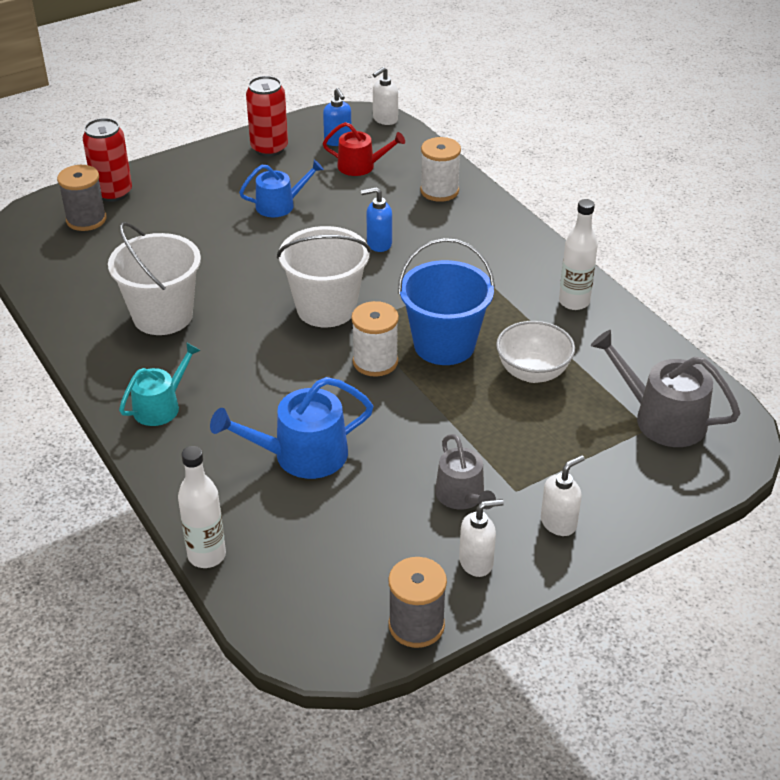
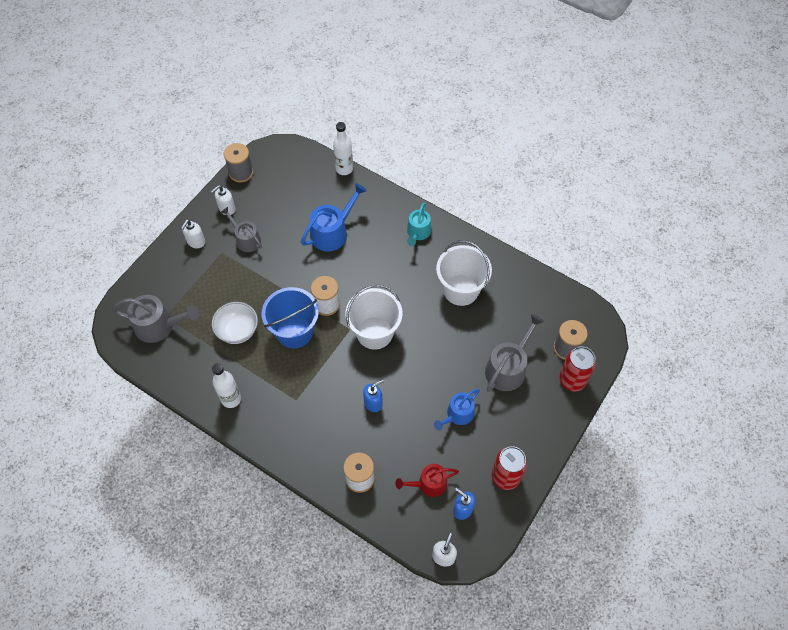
camera: 155 degrees right, 20 degrees up
(178, 224) = (508, 368): none -> grey watering can

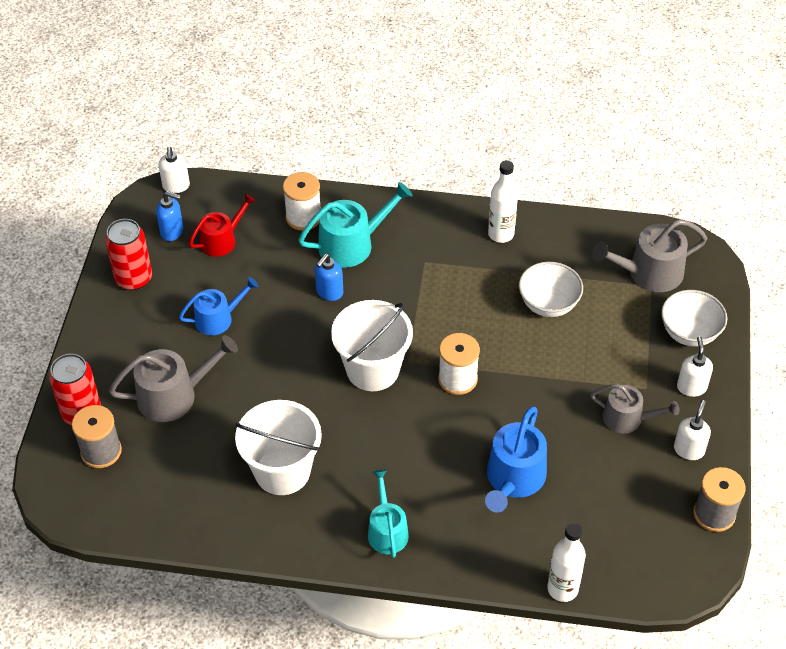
camera: 155 degrees right, 10 degrees down
(169, 275) = (689, 333): none -> white bowl
(294, 332) = (477, 331): blue bucket -> none
(337, 437) = (352, 244): none -> turquoise watering can
(457, 415) = (218, 318): blue watering can -> blue watering can turned 45 degrees clockwise
(508, 368) = (174, 395): grey watering can -> grey watering can turned 120 degrees counterclockwise

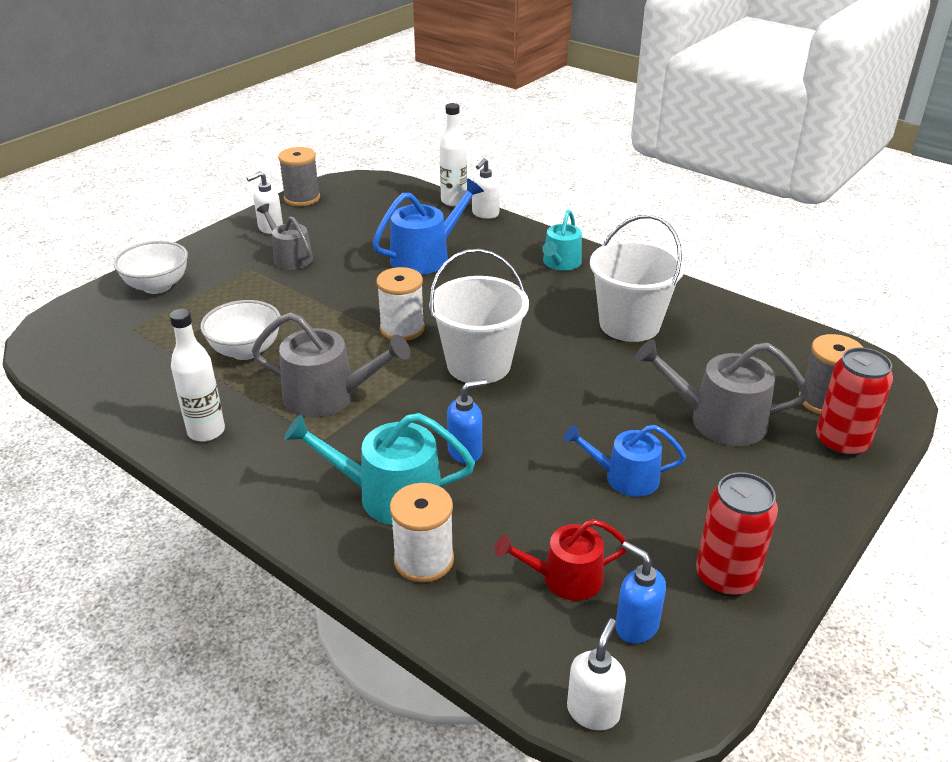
camera: 150 degrees left, 15 degrees down
(649, 273) = (118, 338): grey watering can -> grey watering can (328, 396)
(691, 387) = (212, 256): white soap dispenser -> white soap dispenser (485, 214)

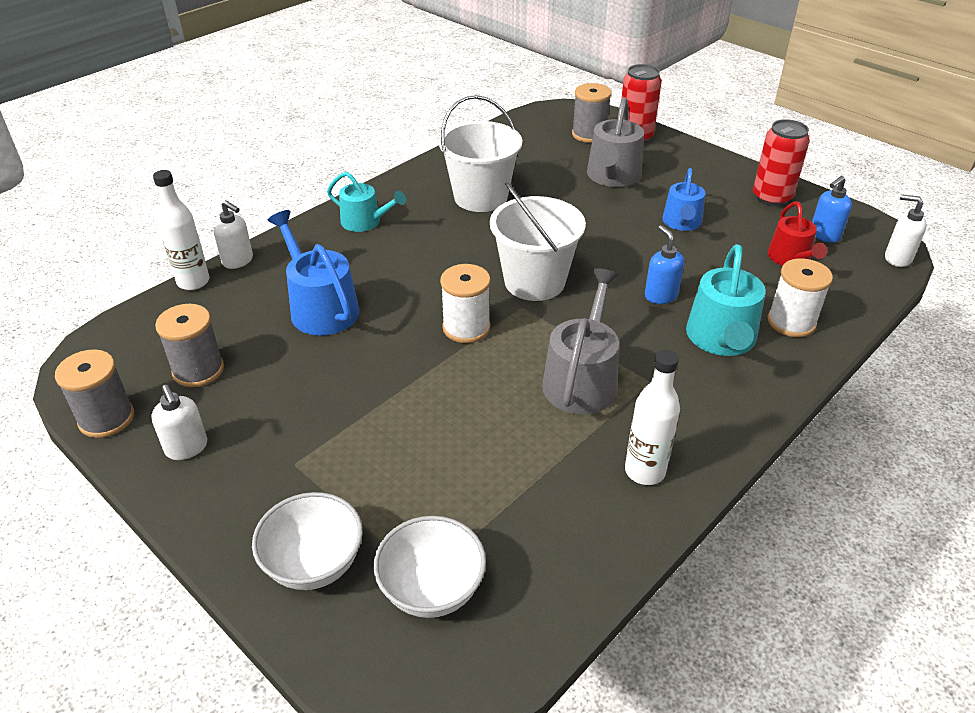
camera: 85 degrees left, 5 degrees up
(246, 350) = (493, 450): white bowl -> white bowl (432, 589)
(290, 257) = (280, 423): grey watering can -> none
(349, 220) = (198, 370): none -> grey spool

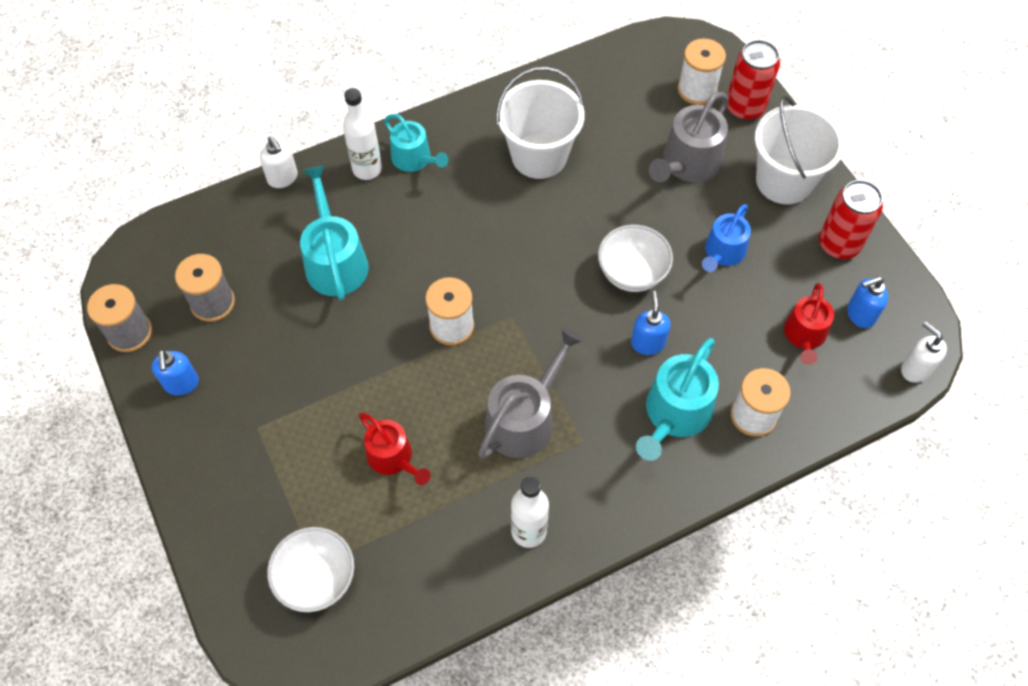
camera: 20 degrees right, 20 degrees up
(187, 448) = (182, 384): white soap dispenser -> blue soap dispenser
(193, 282) = (237, 194): white bottle -> white bottle (367, 169)
(314, 564) = (241, 526): white bowl -> white bowl (632, 273)
(320, 307) = (335, 260): blue watering can -> turquoise watering can
(463, 448) = (393, 458): none -> red watering can
(534, 282) = (538, 288): white bucket -> white bucket (784, 181)
(589, 134) = (697, 90): grey spool -> white spool

